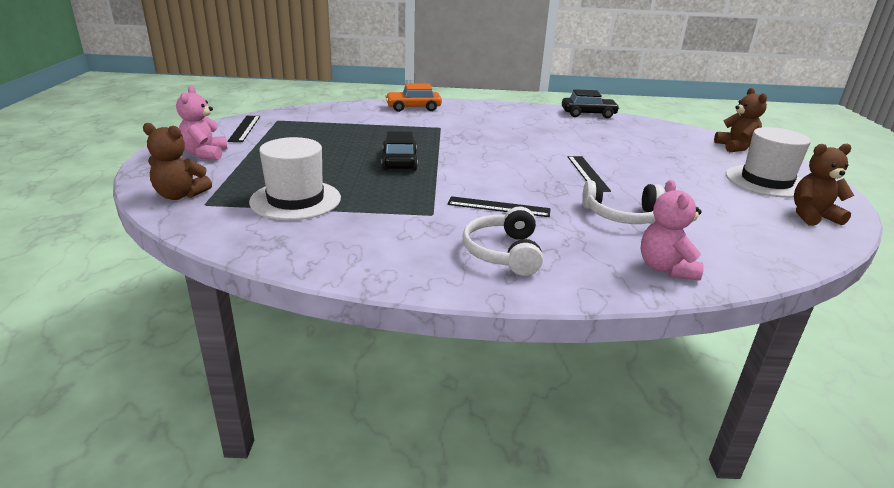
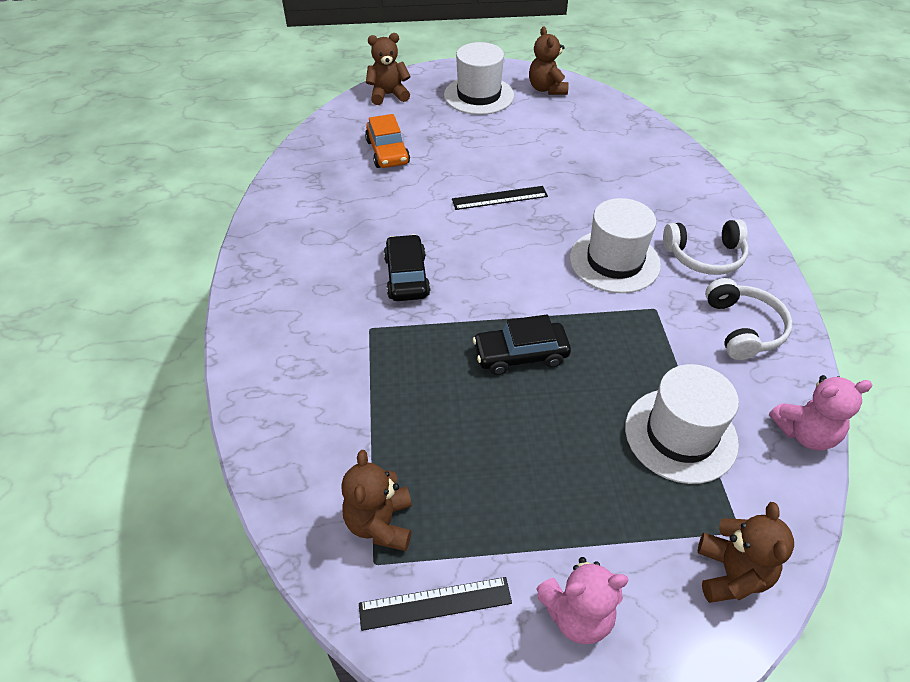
camera: 95 degrees left, 20 degrees up
(298, 122) = (380, 523): none -> brown teddy bear
(413, 108) = (272, 371): orange car -> orange car (387, 152)
(498, 207) = (614, 261): black ruler -> white hat
(588, 114) = (283, 184): black car -> black car (406, 276)
(622, 215) = (594, 184): white headphones -> white headphones (743, 328)
(665, 268) = (678, 172): pink teddy bear -> pink teddy bear (805, 433)

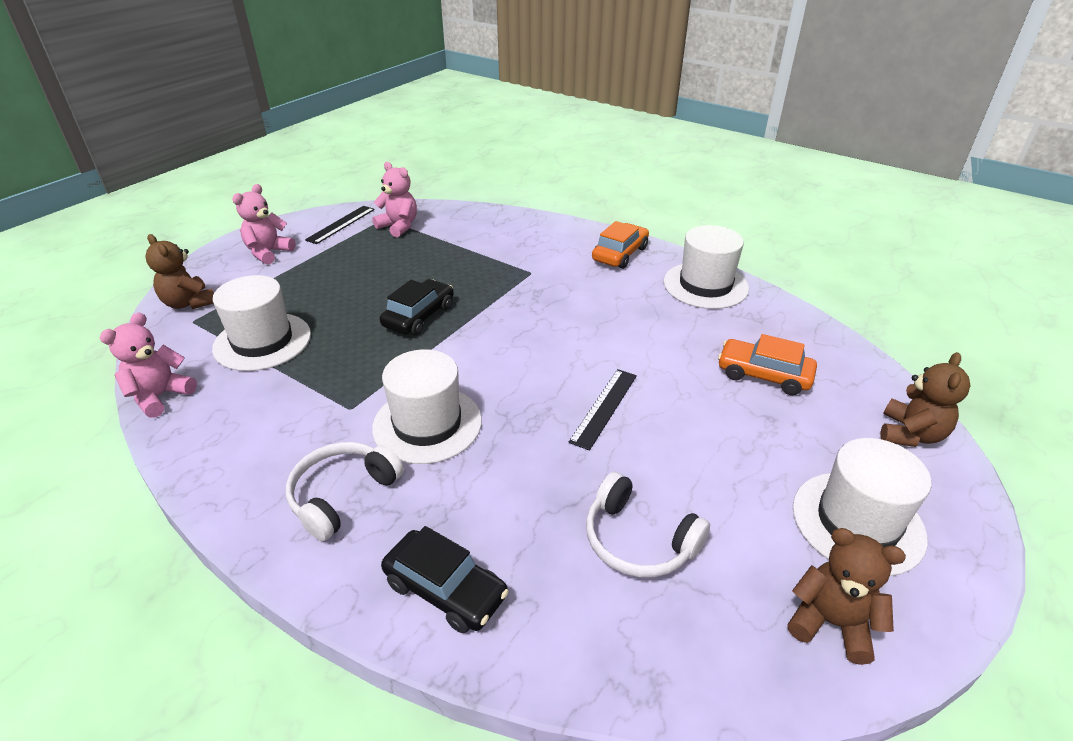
camera: 130 degrees right, 10 degrees down
(274, 287) = (620, 254): none -> orange car
(287, 215) = (705, 285): none -> white hat
(380, 523) = (399, 227): brown teddy bear -> pink teddy bear
(406, 276) = (561, 306): black car -> black car (445, 589)
(743, 328) = (254, 444): white headphones -> white headphones (638, 540)

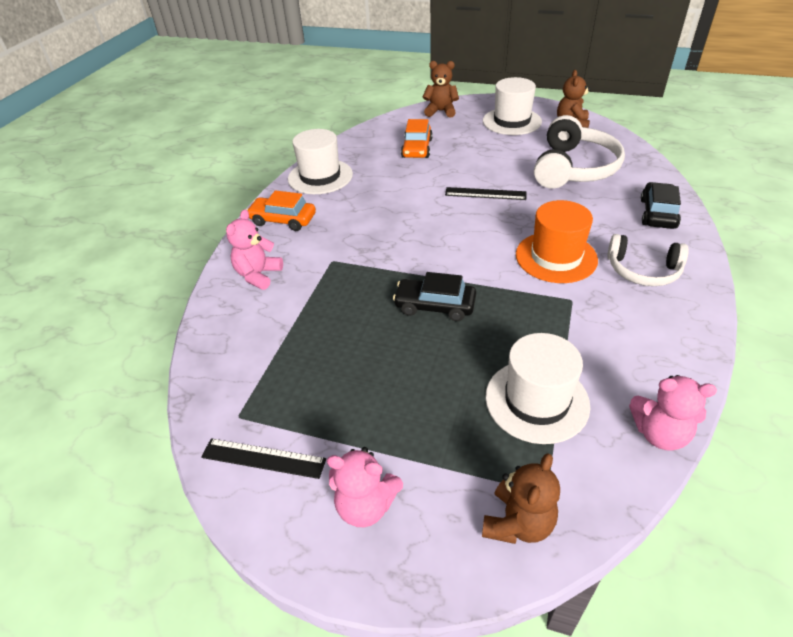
camera: 105 degrees left, 5 degrees up
(399, 227) = (259, 391): pink teddy bear -> pink teddy bear (258, 275)
(427, 424) = (556, 257): white hat -> orange hat
(638, 540) = (574, 168): white headphones -> white headphones, size x1.61

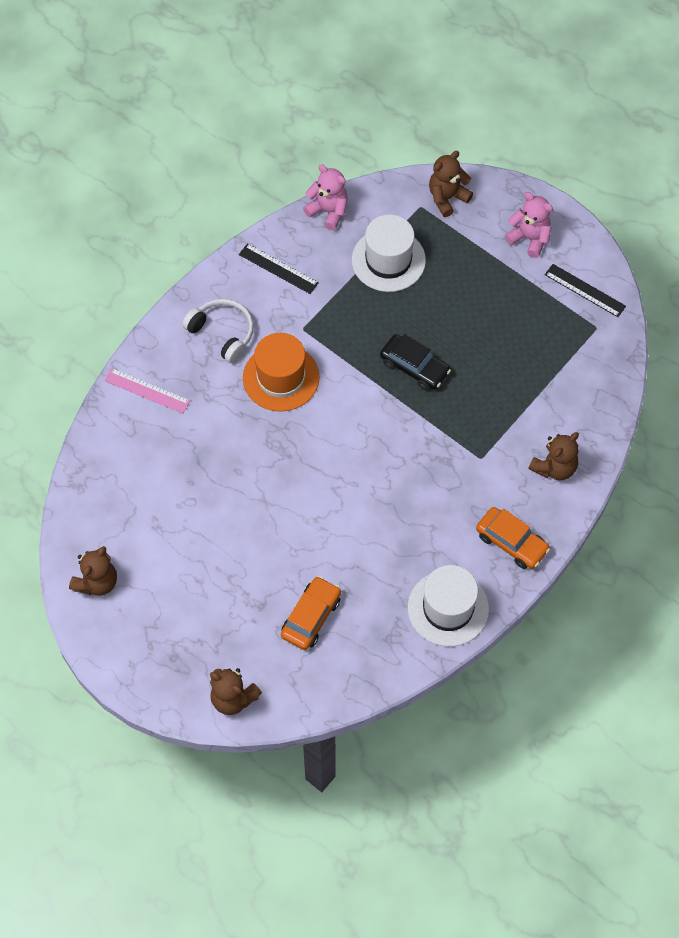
camera: 160 degrees left, 20 degrees up
(258, 275) = (554, 467): pink teddy bear -> brown teddy bear
(485, 193) = (285, 493): black ruler -> black ruler (278, 269)
(512, 121) = (161, 626): white hat -> none
(574, 168) = (165, 494): white headphones -> none
(657, 213) = (147, 391): black car -> pink ruler

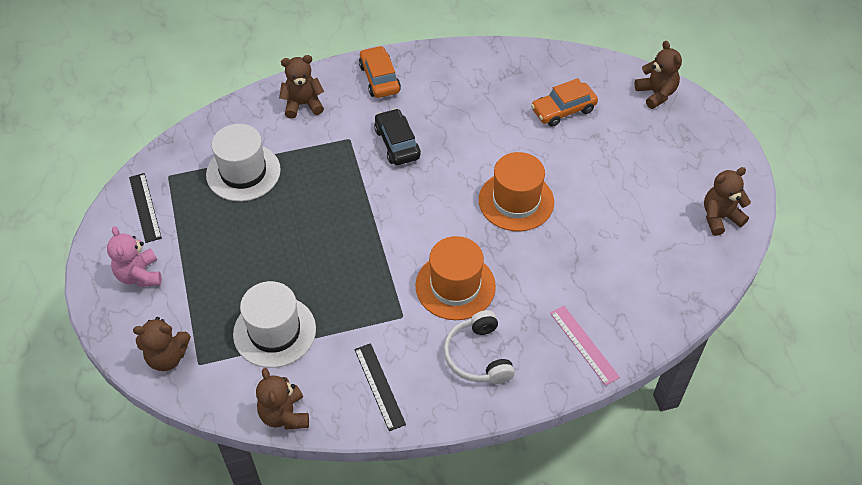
camera: 145 degrees left, 10 degrees down
(286, 487) = (516, 201): none -> orange hat
(328, 211) = (284, 415): pink teddy bear -> brown teddy bear
(414, 367) = (337, 229): black car -> black car (397, 143)
(448, 608) = (460, 66): white hat -> white hat (243, 172)

